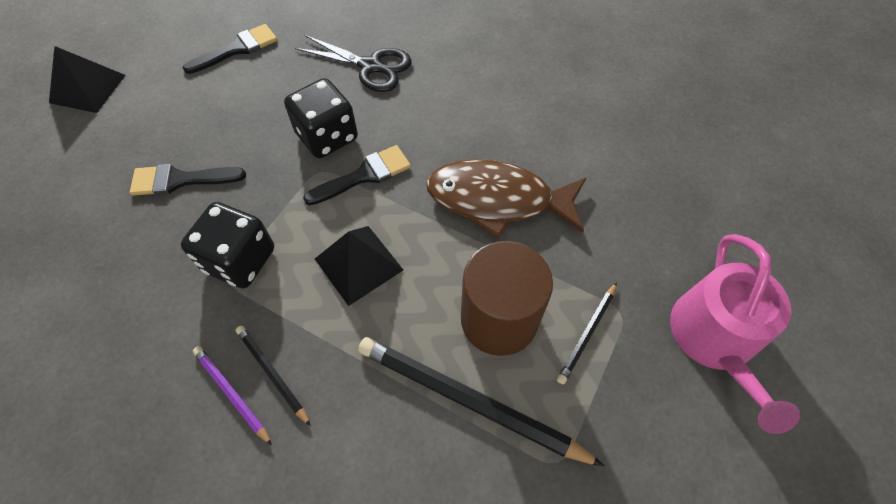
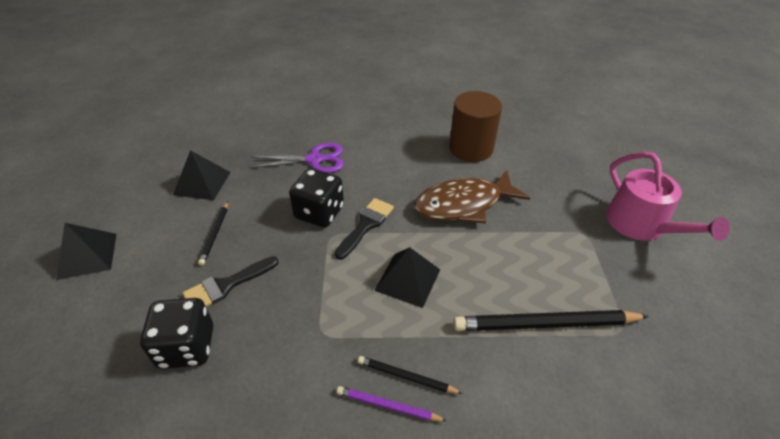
camera: 30 degrees left, 15 degrees down
(237, 49) = (202, 183): black brush -> black pyramid
(240, 260) = (320, 316): black dice -> black dice (187, 347)
(371, 67) = (315, 160): black scissors -> purple scissors
(499, 319) = (522, 269): brown cylinder -> brown cylinder (471, 148)
(587, 334) = (576, 253): black pencil -> black pencil (215, 234)

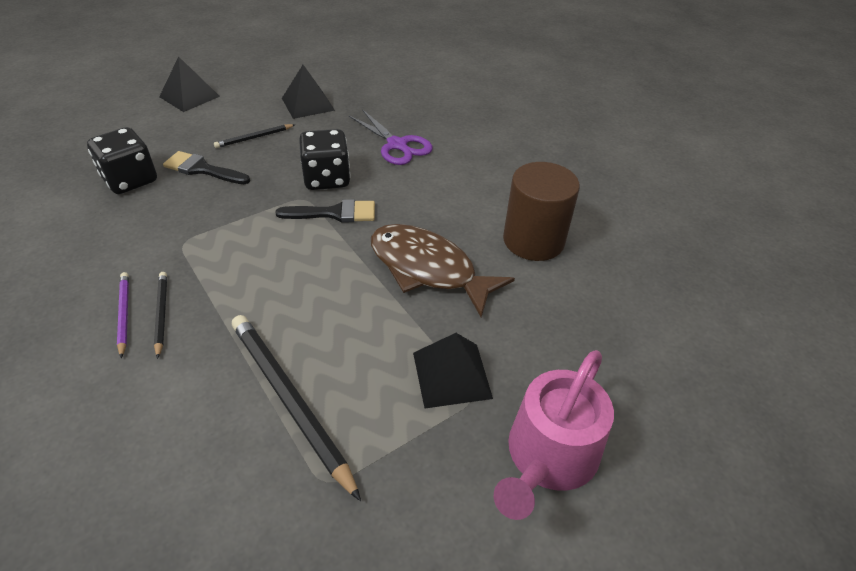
camera: 55 degrees right, 0 degrees up
(408, 279) = (282, 269): black pyramid -> black pyramid (452, 375)

